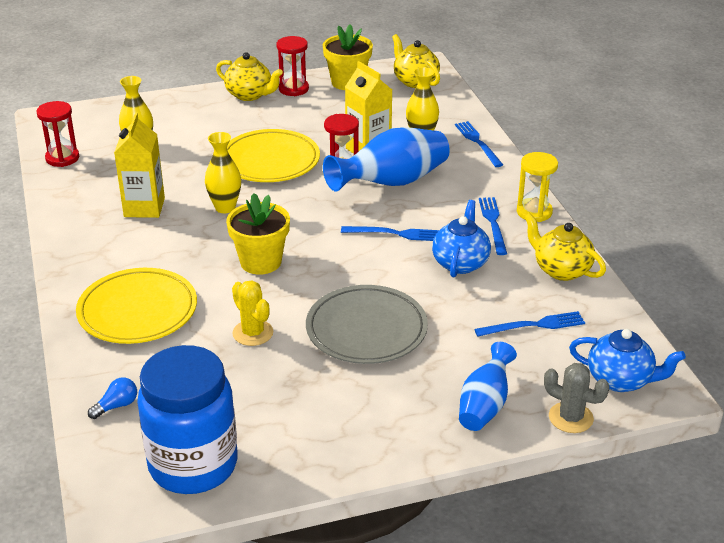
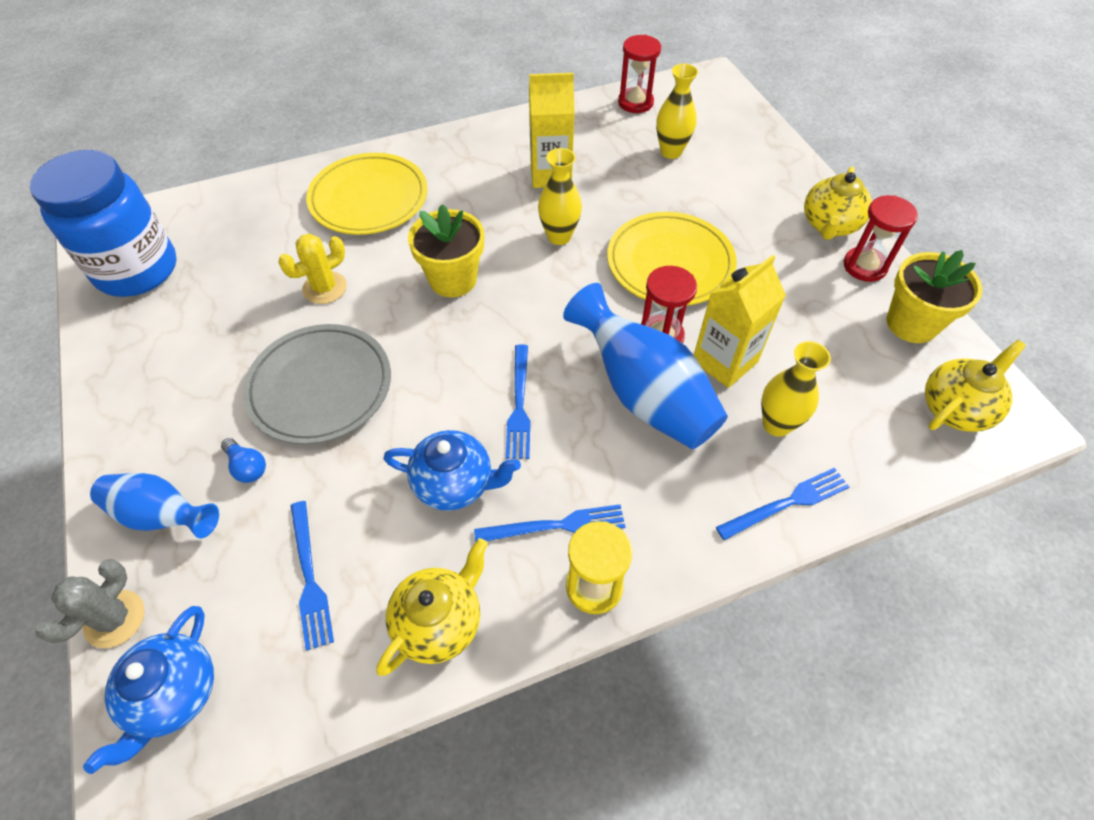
camera: 85 degrees right, 20 degrees up
(116, 406) = (230, 208): blue light bulb -> blue light bulb (247, 467)

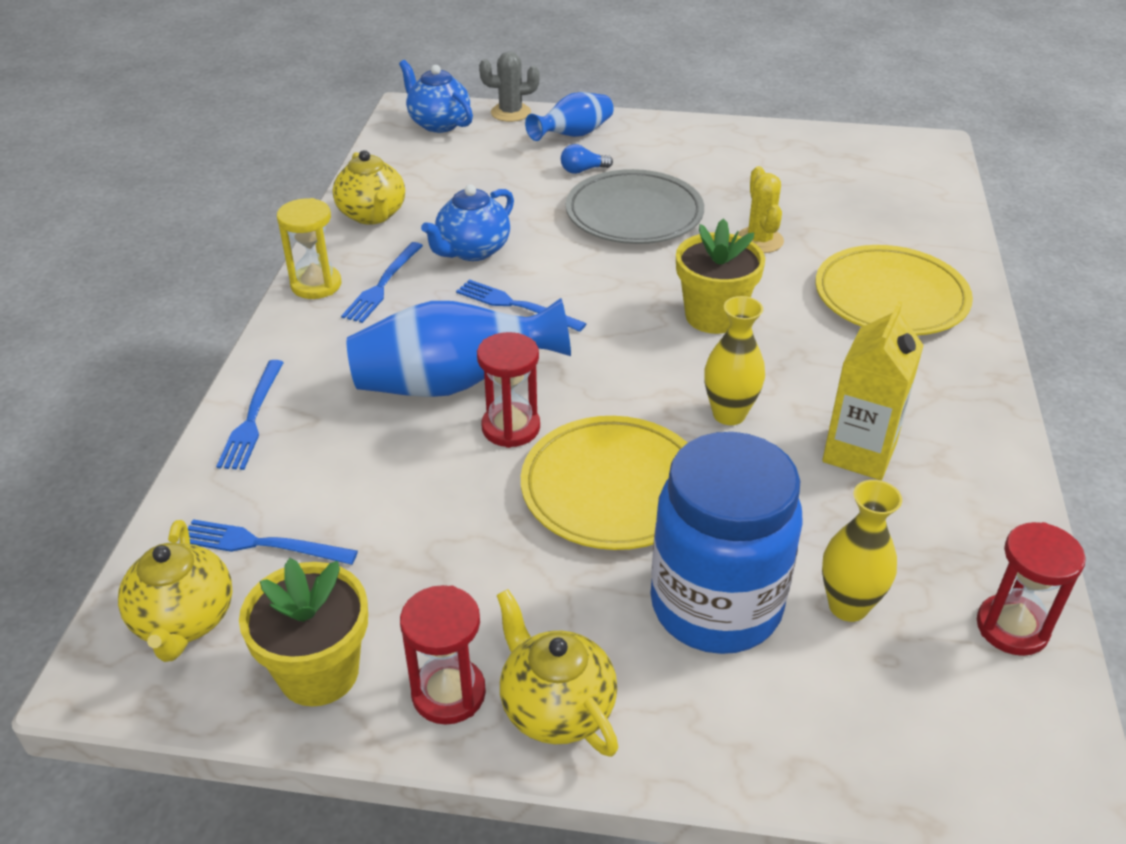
camera: 120 degrees right, 15 degrees down
(115, 619) = (510, 112): grey cactus -> grey cactus turned 60 degrees counterclockwise
(137, 270) = (856, 156): blue jar -> blue jar (715, 606)
(309, 577) = (463, 176): blue fork -> blue fork (262, 544)
(724, 361) = (434, 460): yellow carton -> none
(776, 424) = (327, 457): yellow vase -> none

